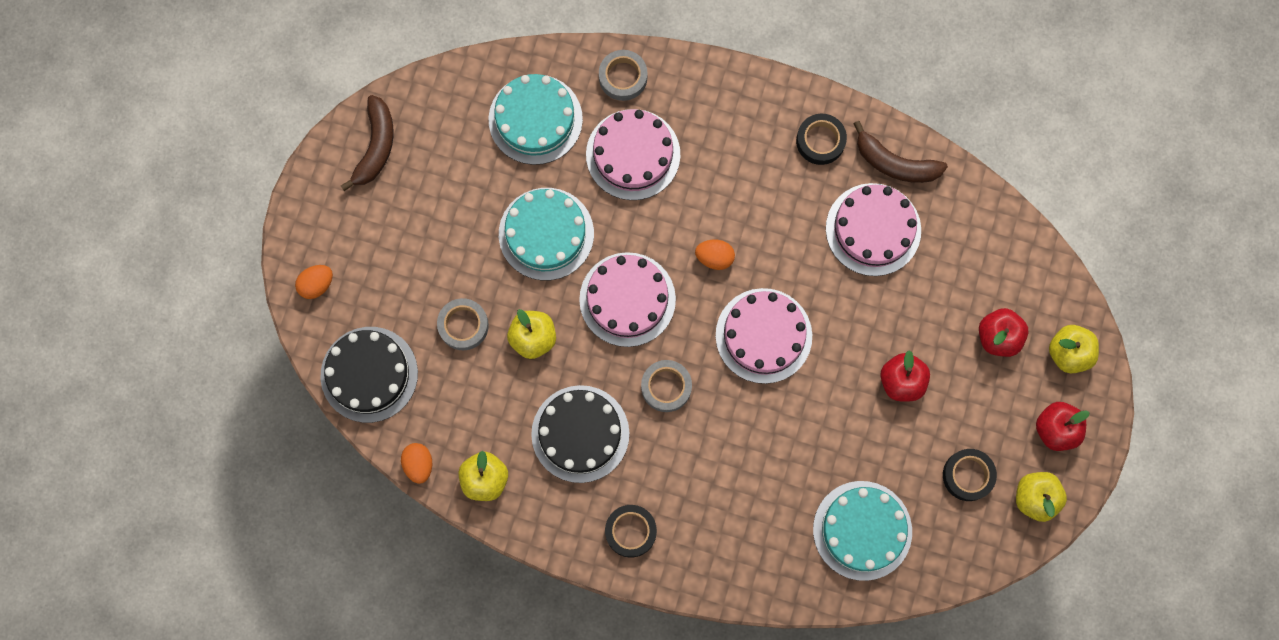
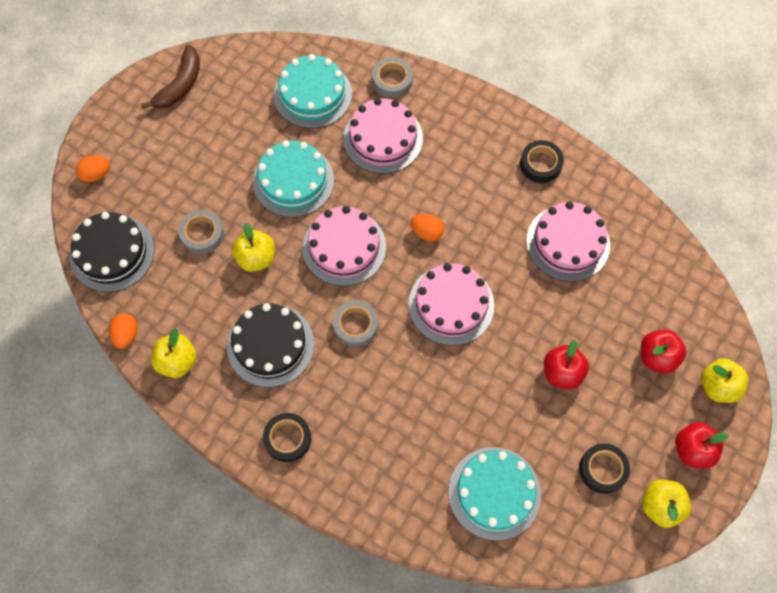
camera: 15 degrees right, 10 degrees down
(895, 163) = (599, 196): brown banana -> none

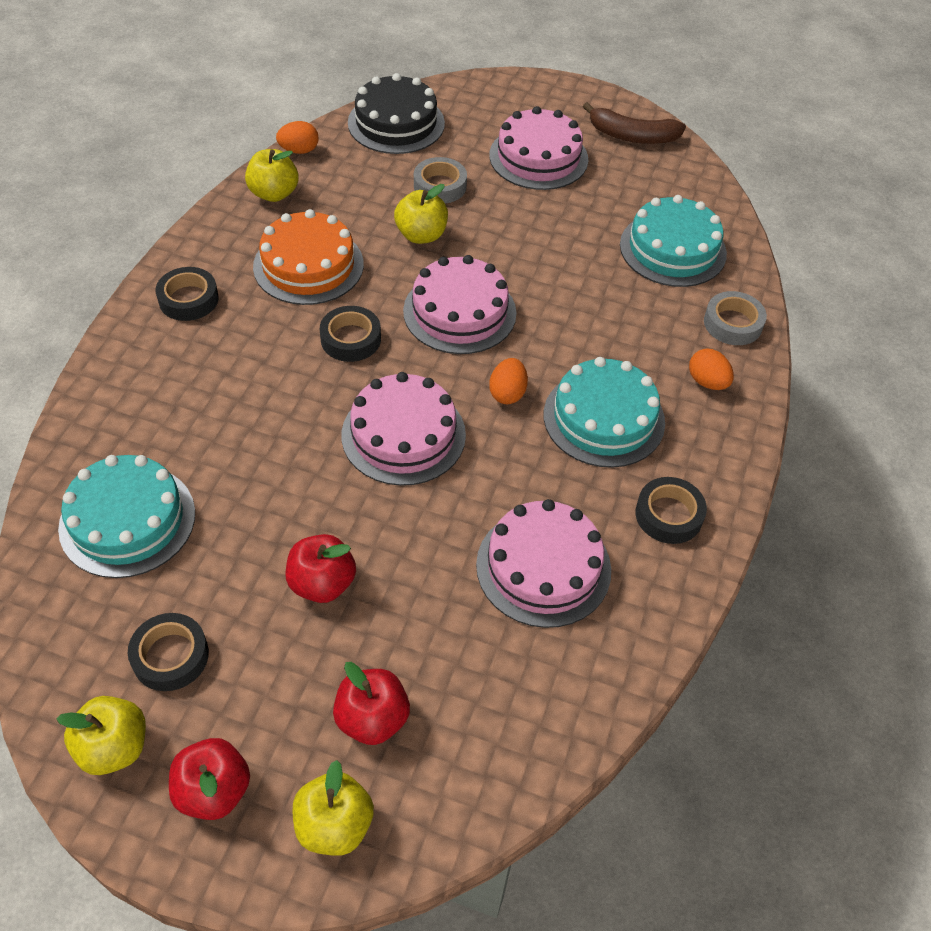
camera: 75 degrees right, 15 degrees down
(96, 174) = (489, 95): orange egg -> orange egg (707, 382)
(270, 345) = (308, 265): black cake -> orange cake
(293, 180) = (539, 251): turquoise cake -> turquoise cake (604, 418)
(355, 325) = (351, 339): grey tape -> black tape
(383, 138) = (637, 327): pink cake -> pink cake (538, 157)

